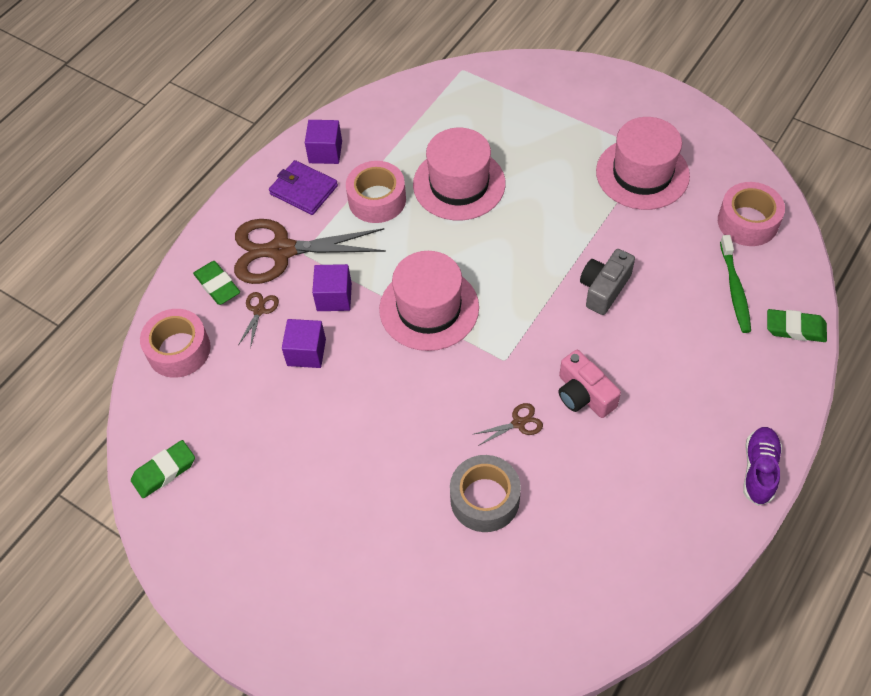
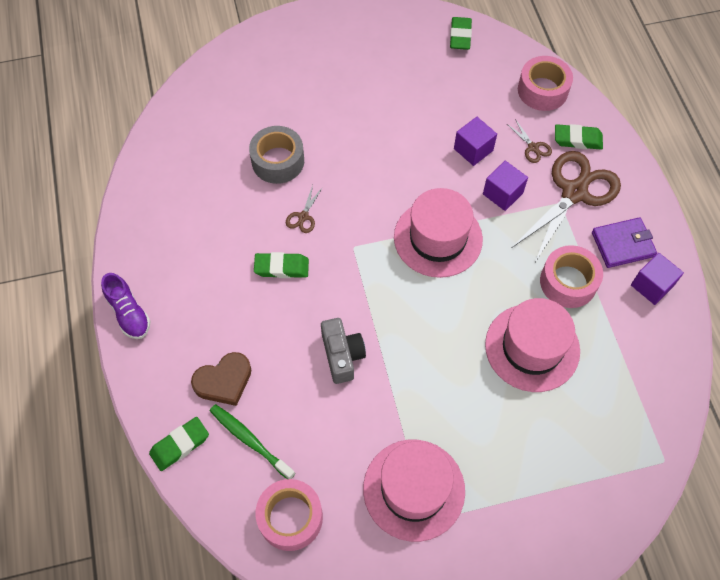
camera: 130 degrees right, 5 degrees up
(583, 395) = (281, 268): pink camera -> green eraser
(719, 346) = (224, 381): none -> brown heart

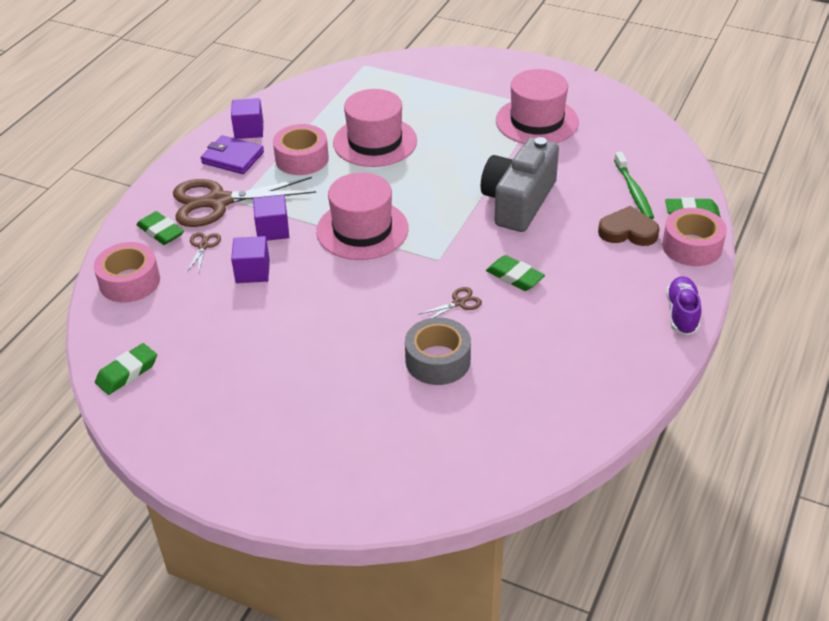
camera: 140 degrees left, 20 degrees down
(290, 517) = (635, 146): pink tape -> pink tape (692, 246)
(342, 355) = (518, 201): grey camera -> grey camera, size x1.69

